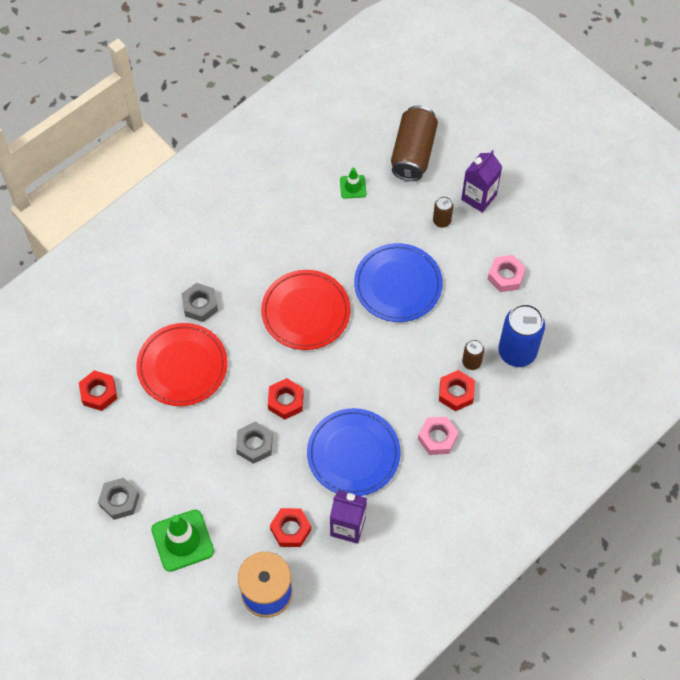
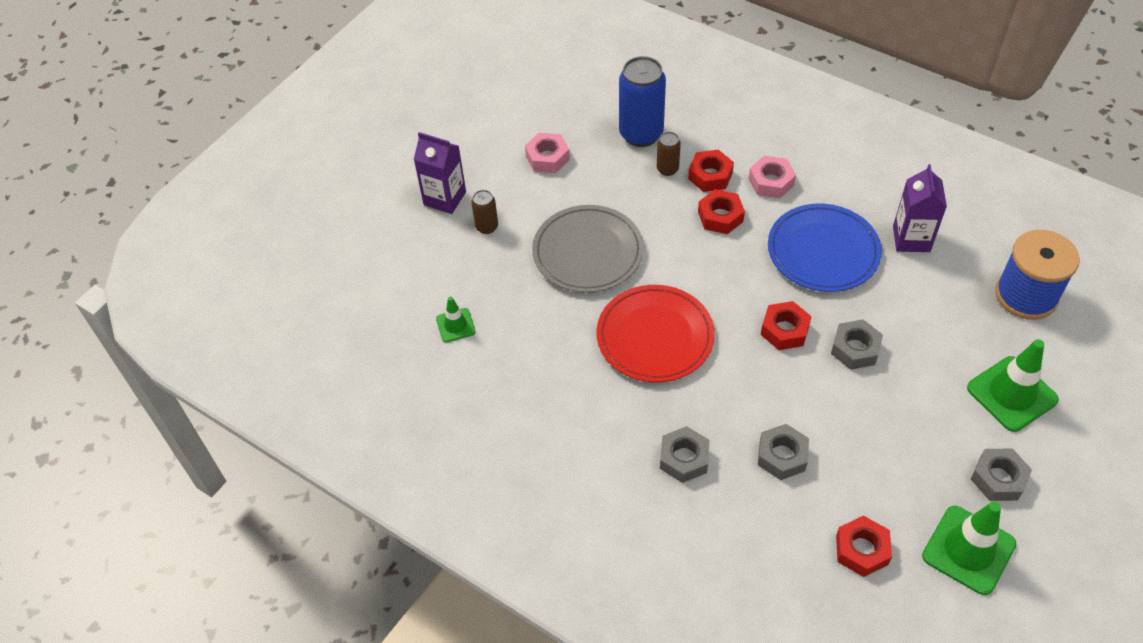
camera: 100 degrees left, 10 degrees down
(76, 459) = (968, 550): none -> green traffic cone
(182, 366) = (782, 456): red plate -> grey nut
(290, 529) = (942, 290): red nut -> red nut (720, 216)
(398, 285) = (588, 252): blue plate -> grey plate
(413, 153) = (391, 272): brown can -> none

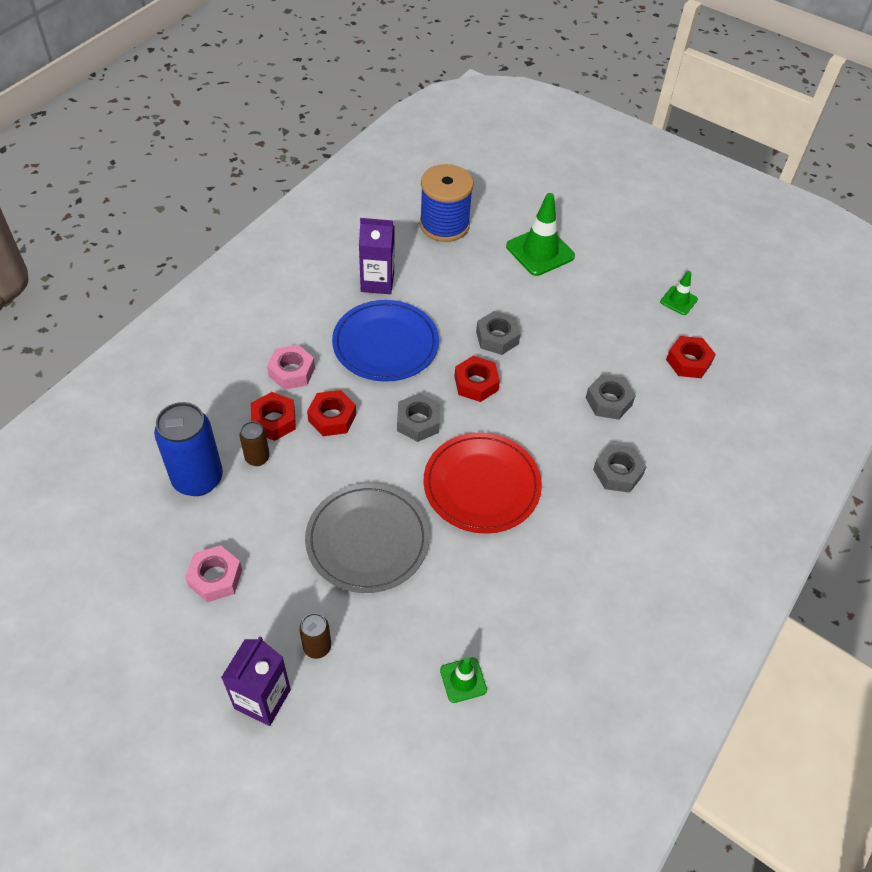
camera: 95 degrees left, 0 degrees up
(968, 550) = (678, 300): green traffic cone -> green traffic cone, size x0.54
(998, 479) = (616, 273): grey nut -> grey nut (418, 422)

